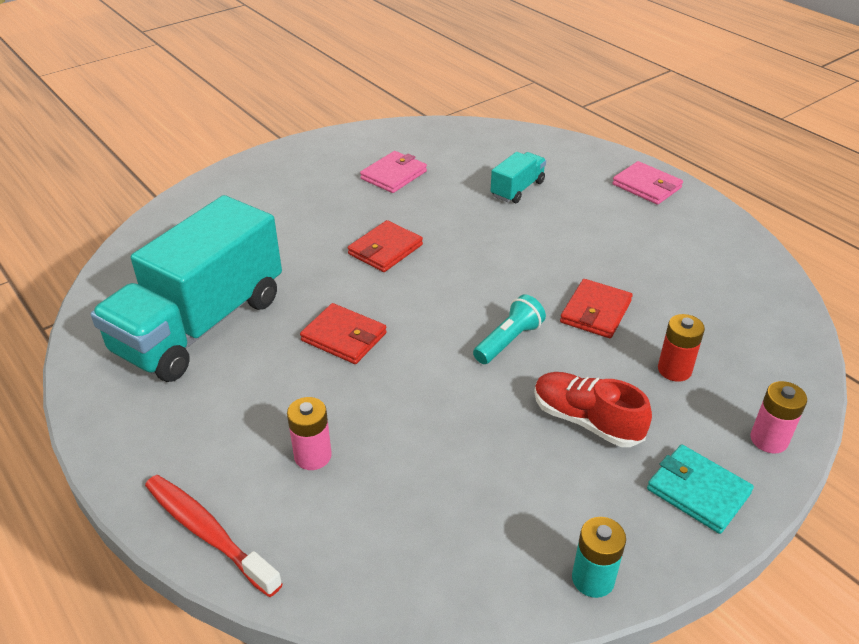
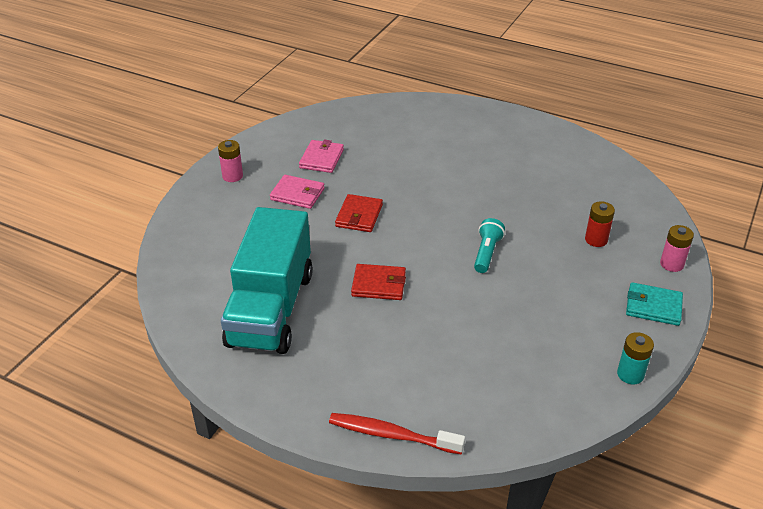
camera: 25 degrees left, 0 degrees up
(313, 456) = (419, 366): pink battery -> pink battery (232, 176)
(517, 189) = (417, 146): turquoise truck -> none
(586, 420) = (567, 287): red shoe -> none
(595, 312) = (526, 217): red wallet -> none
(646, 186) = (500, 121): pink wallet -> pink wallet (297, 194)

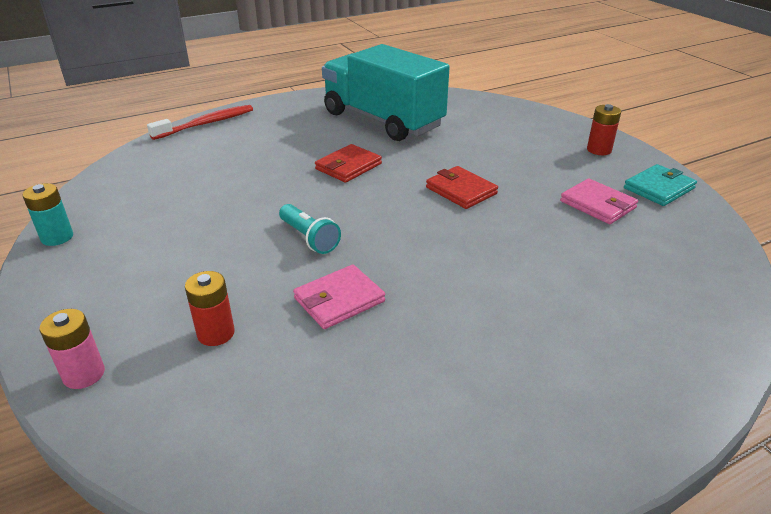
camera: 125 degrees right, 5 degrees down
(232, 176) = (599, 150): pink battery -> red battery
(297, 194) = (534, 171): pink wallet -> pink wallet (339, 300)
(653, 306) = (74, 306): turquoise wallet -> turquoise wallet (659, 188)

